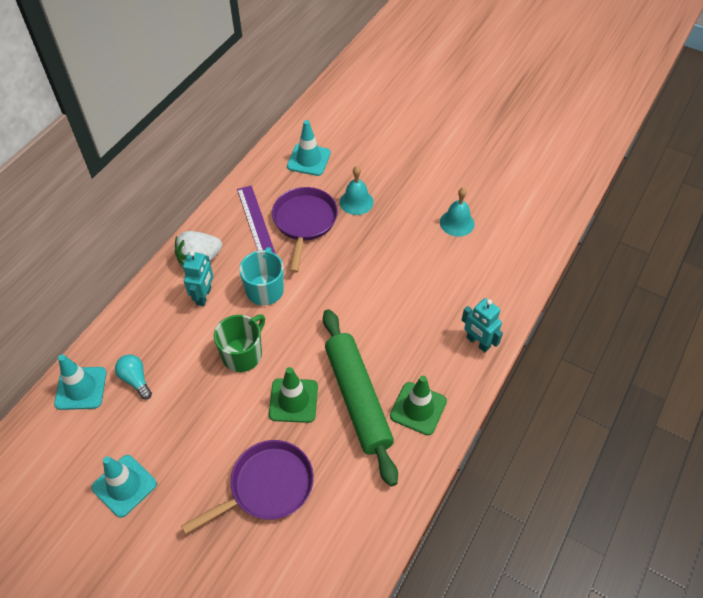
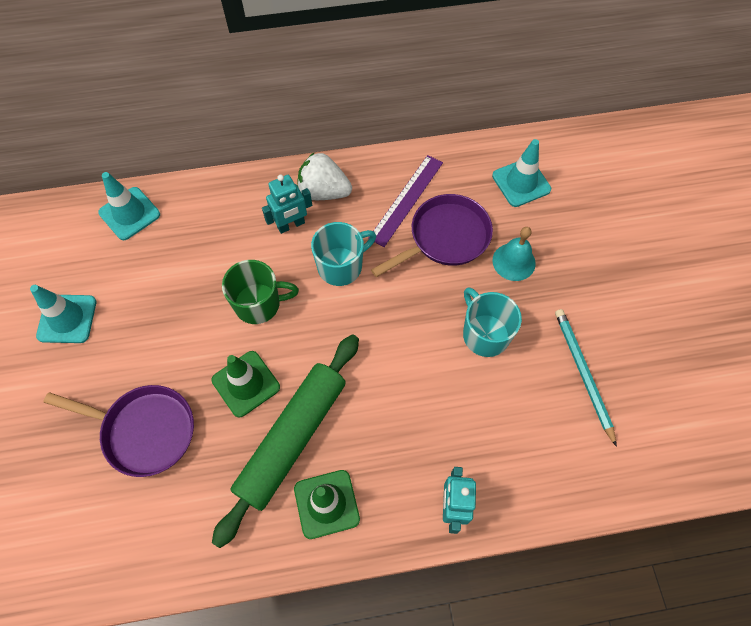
camera: 50 degrees right, 10 degrees up
(136, 380) = (168, 245): turquoise light bulb -> none
(388, 250) = (484, 334): none -> turquoise mug
(457, 223) = (583, 373): turquoise bell -> turquoise pencil

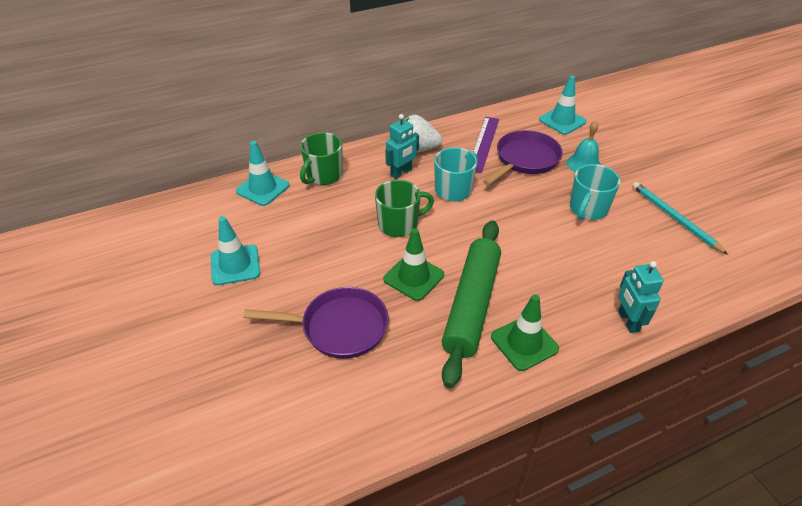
camera: 15 degrees left, 20 degrees down
(202, 209) = (323, 175): none -> green mug
(484, 334) = (587, 209): turquoise mug -> turquoise mug turned 105 degrees counterclockwise

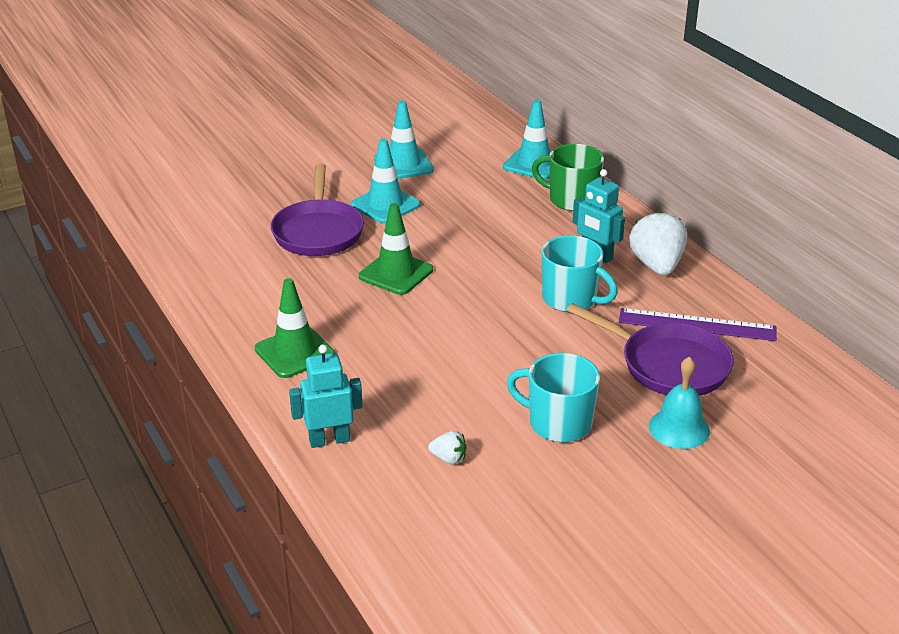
camera: 85 degrees right, 10 degrees down
(399, 224) = (488, 259): green mug -> none
(471, 305) = (353, 315): green rolling pin -> none
(562, 121) = (807, 412): turquoise traffic cone -> turquoise traffic cone (385, 205)
(632, 260) = (448, 458): none -> white strawberry
(674, 218) = (558, 520): turquoise pencil -> none

